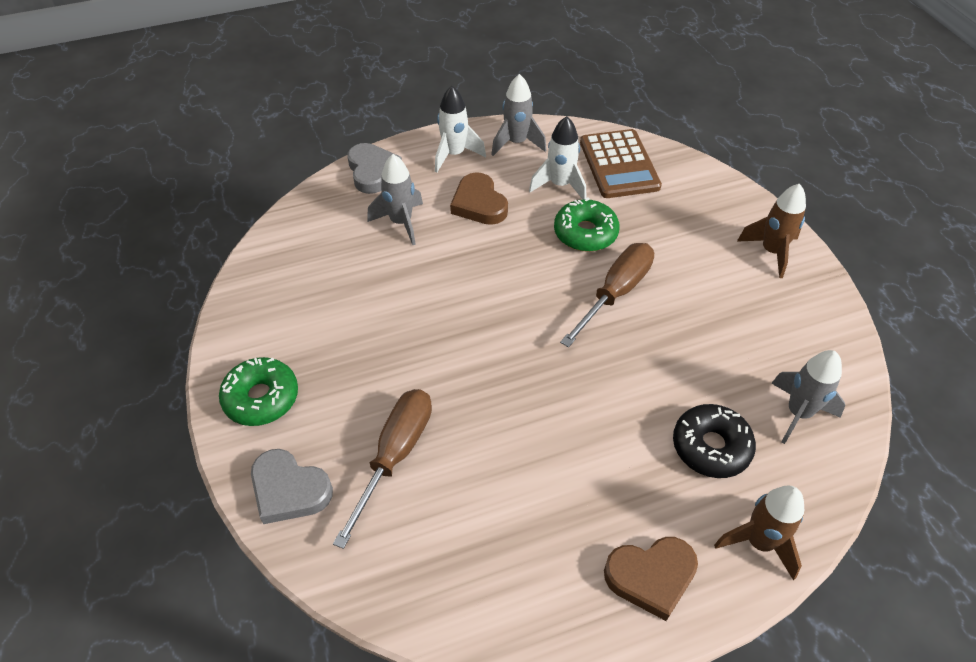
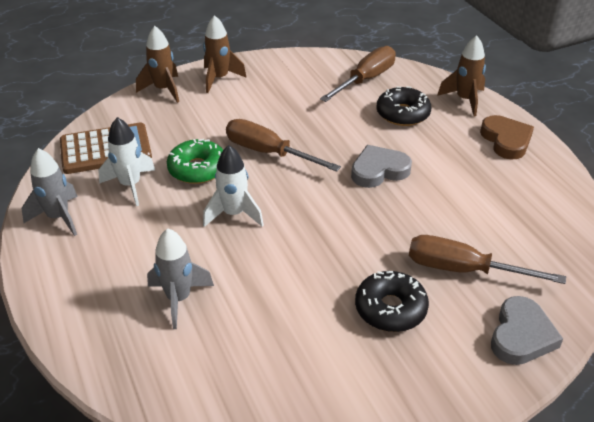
camera: 95 degrees left, 10 degrees down
(261, 398) = (433, 378): green donut -> none
(354, 377) = (390, 309): none -> black donut
(372, 171) = (87, 336): grey heart -> grey heart (379, 170)
(454, 155) = (69, 265): white rocket -> white rocket (234, 214)
(479, 204) = (153, 240): brown heart -> none
(737, 203) = (163, 90): none -> brown rocket
(798, 413) = (366, 79): grey rocket -> brown screwdriver

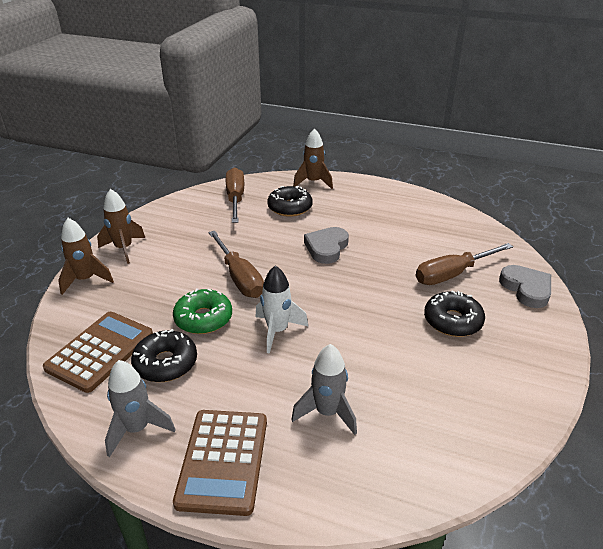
camera: 45 degrees left, 5 degrees down
(74, 276) = (223, 461): none -> brown calculator
(130, 185) = (166, 363): white rocket -> black donut
(268, 153) = (239, 277): brown screwdriver -> brown screwdriver turned 105 degrees counterclockwise
(506, 140) = (368, 193): brown heart -> none

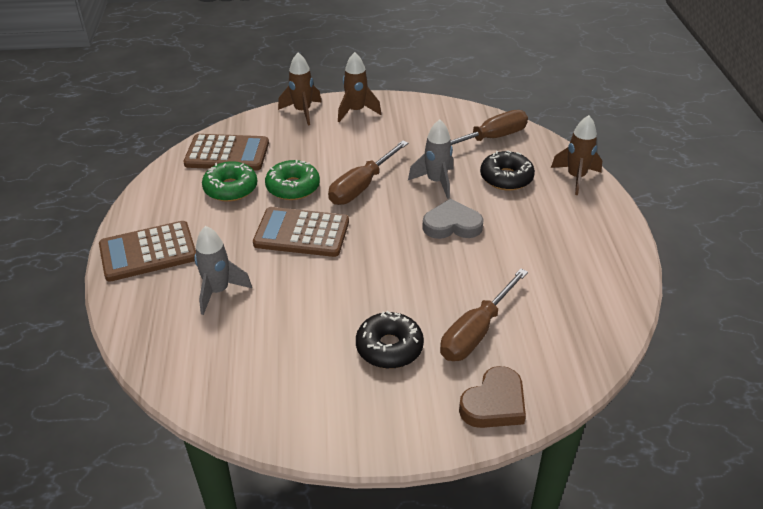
camera: 65 degrees right, 5 degrees up
(137, 429) = (161, 202): grey rocket -> grey rocket (436, 182)
(166, 363) = (230, 188): black donut -> green donut
(277, 331) = (302, 233): white rocket -> brown calculator
(452, 274) = (476, 332): brown screwdriver -> brown screwdriver turned 90 degrees counterclockwise
(526, 289) = (494, 403): grey heart -> brown heart

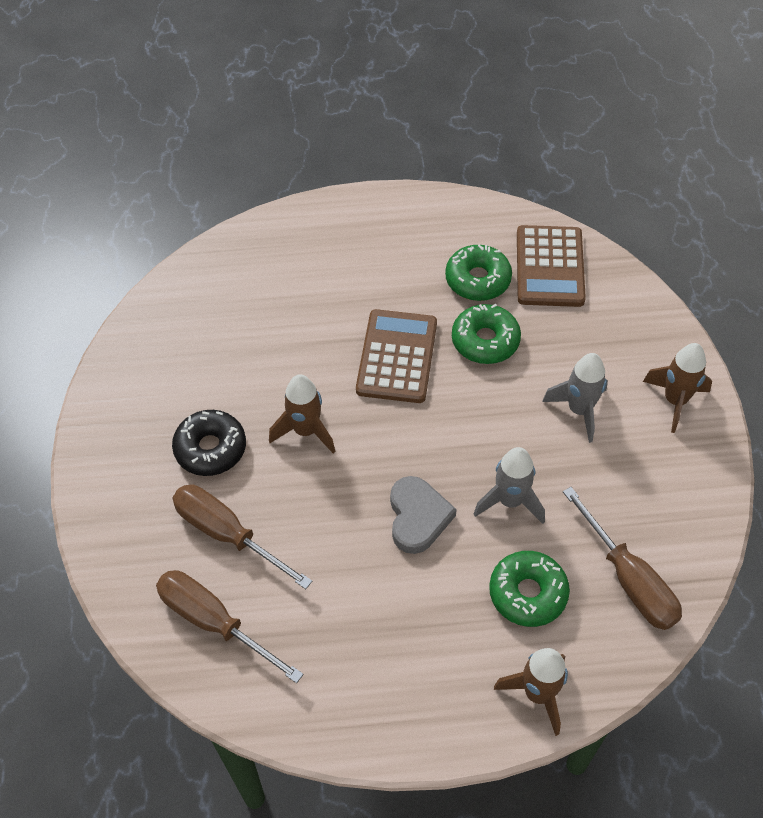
camera: 90 degrees right, 15 degrees up
(148, 252) = (362, 225): brown calculator -> none
(218, 291) = (301, 292): grey rocket -> grey rocket (579, 410)
(302, 112) = (662, 337): brown rocket -> brown rocket (306, 431)
(361, 186) = (492, 414): brown screwdriver -> brown screwdriver (214, 622)
(494, 403) = (125, 545): brown heart -> none
(506, 178) = (528, 593): black donut -> green donut

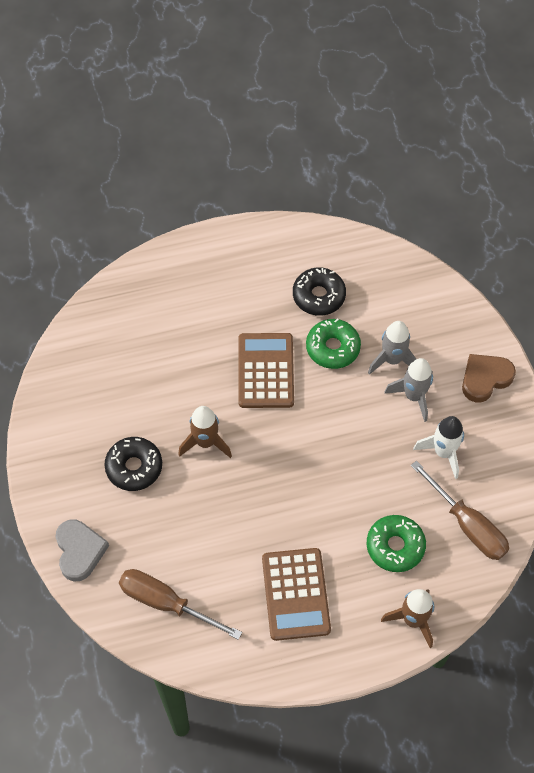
camera: 10 degrees left, 5 degrees up
(227, 534) = (162, 534): brown screwdriver -> none
(418, 517) = (304, 500): grey heart -> grey heart (79, 551)
(478, 280) = (319, 296): green donut -> black donut
(510, 501) = (371, 477): grey rocket -> grey rocket (392, 360)
(549, 267) = (374, 277): brown calculator -> brown calculator (295, 594)
(608, 483) = (443, 452): none -> white rocket
(675, 401) = (485, 379): brown rocket -> brown heart

